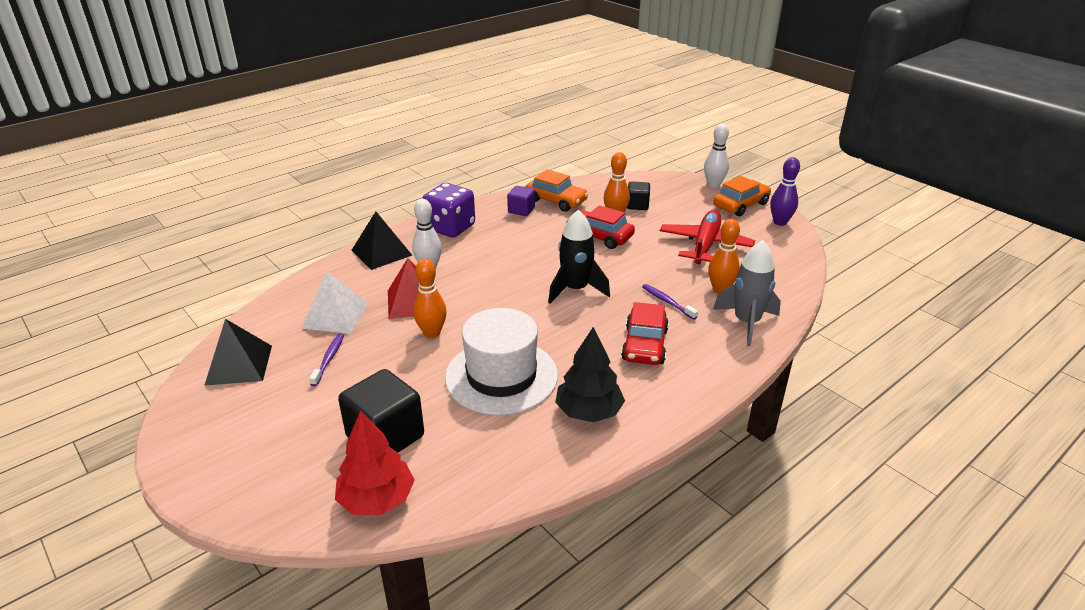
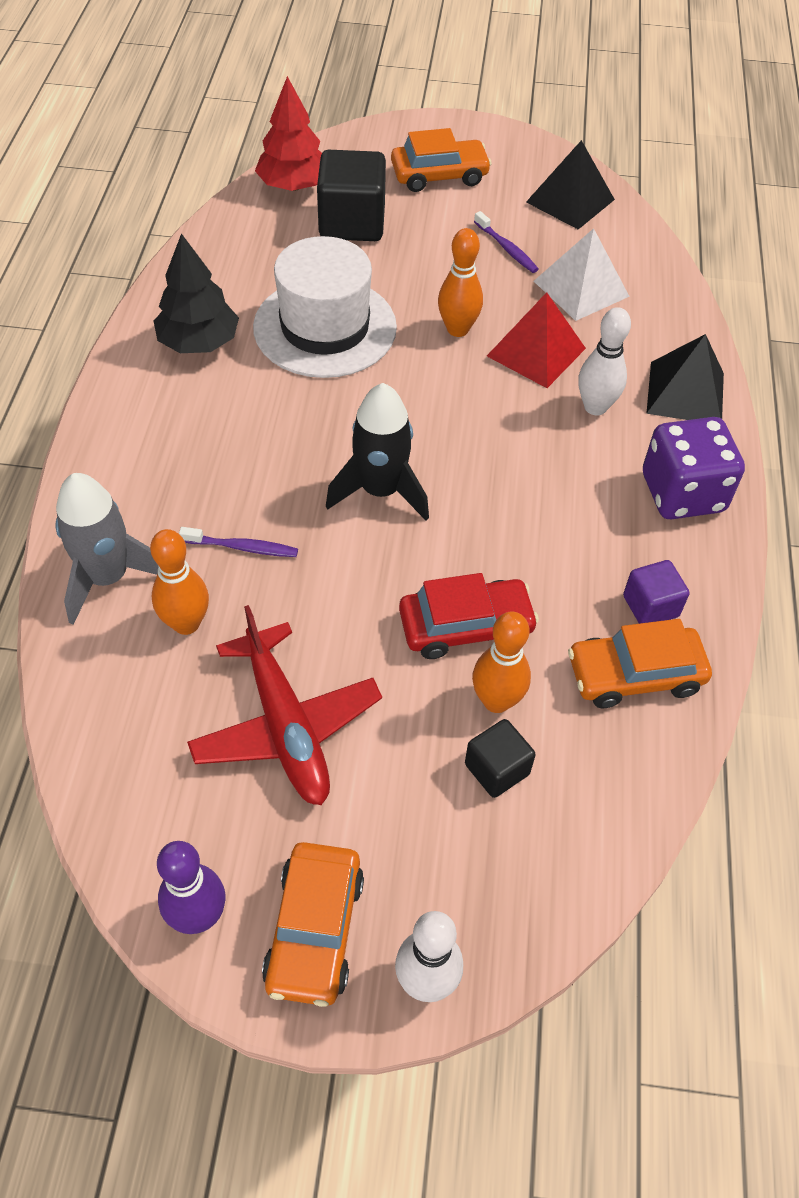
camera: 135 degrees right, 20 degrees up
(272, 436) = (439, 175): none -> orange car
(644, 345) = (212, 457): red car -> none

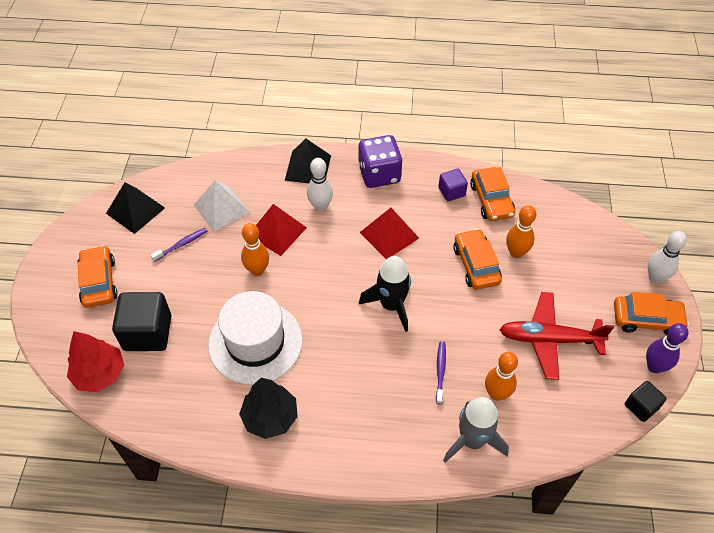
camera: 90 degrees left, 0 degrees up
(286, 726) = (549, 339): red plane -> red plane turned 150 degrees counterclockwise
(466, 626) = (476, 265): red car -> orange car
(497, 769) = (552, 253): black cube -> black cube (641, 406)
(534, 498) = (389, 235): none -> red pyramid

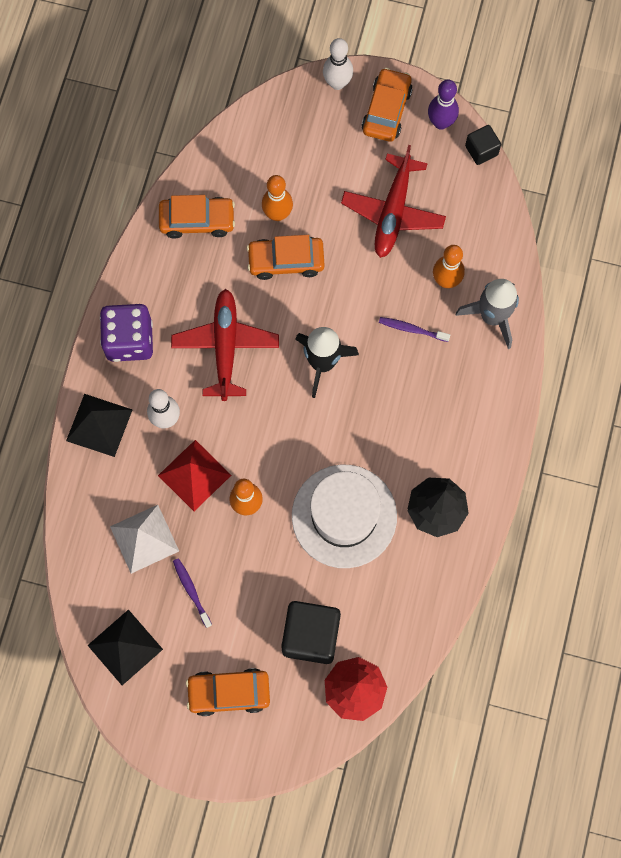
camera: 80 degrees left, 20 degrees up
(389, 235) = (225, 346): red pyramid -> red plane
(451, 192) = (175, 262): purple cube -> none

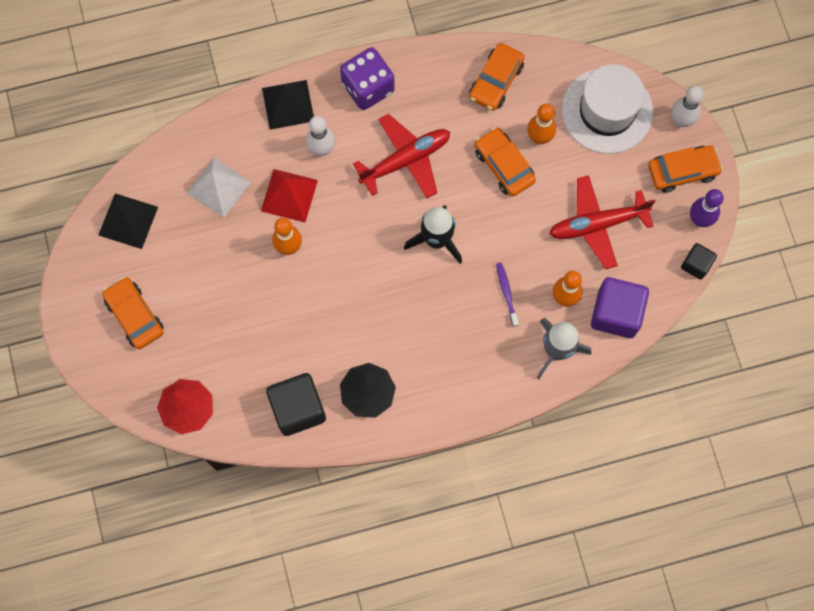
camera: 60 degrees right, 0 degrees up
(191, 591) = (197, 244): purple toothbrush -> none
(197, 220) = (496, 81): orange car -> orange car turned 60 degrees clockwise
(311, 635) = (212, 352): black cube -> black cube (298, 408)
(344, 516) = (321, 325): white hat -> white hat (607, 111)
(487, 245) = (616, 313): none -> purple cube

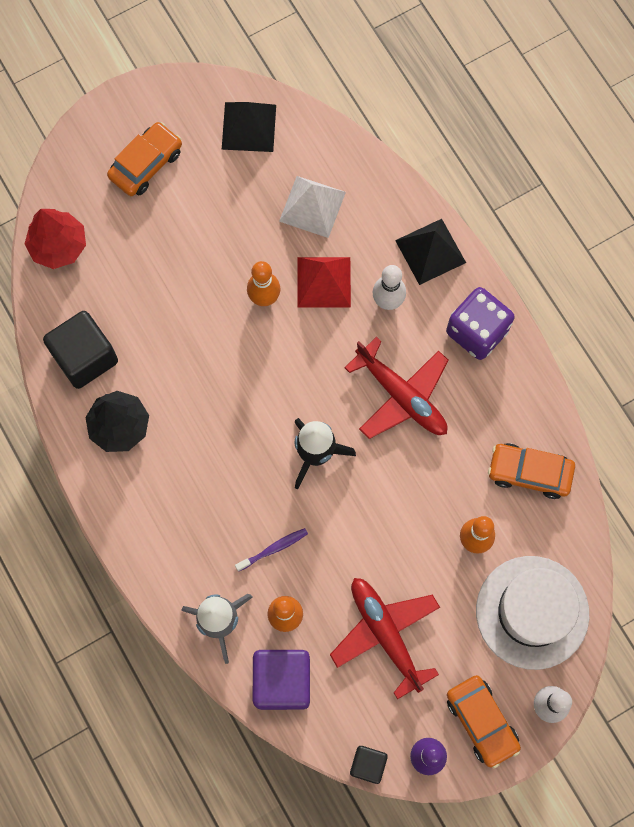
camera: 75 degrees right, 0 degrees up
(504, 165) = (427, 508): orange car -> none

